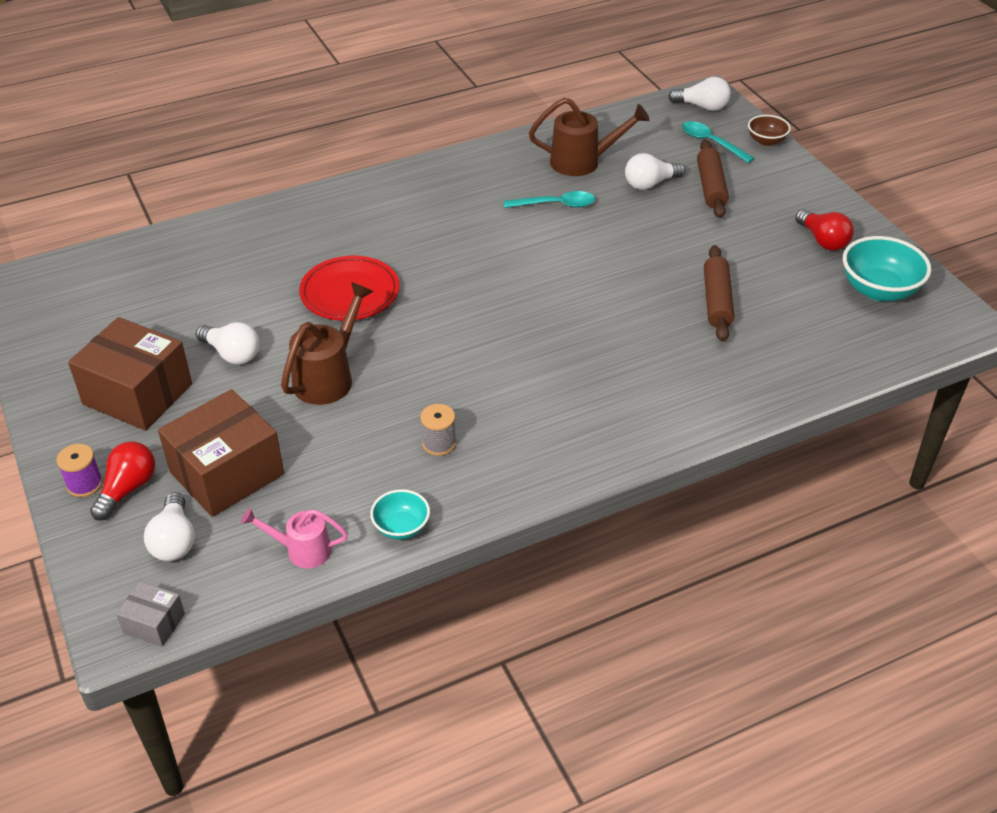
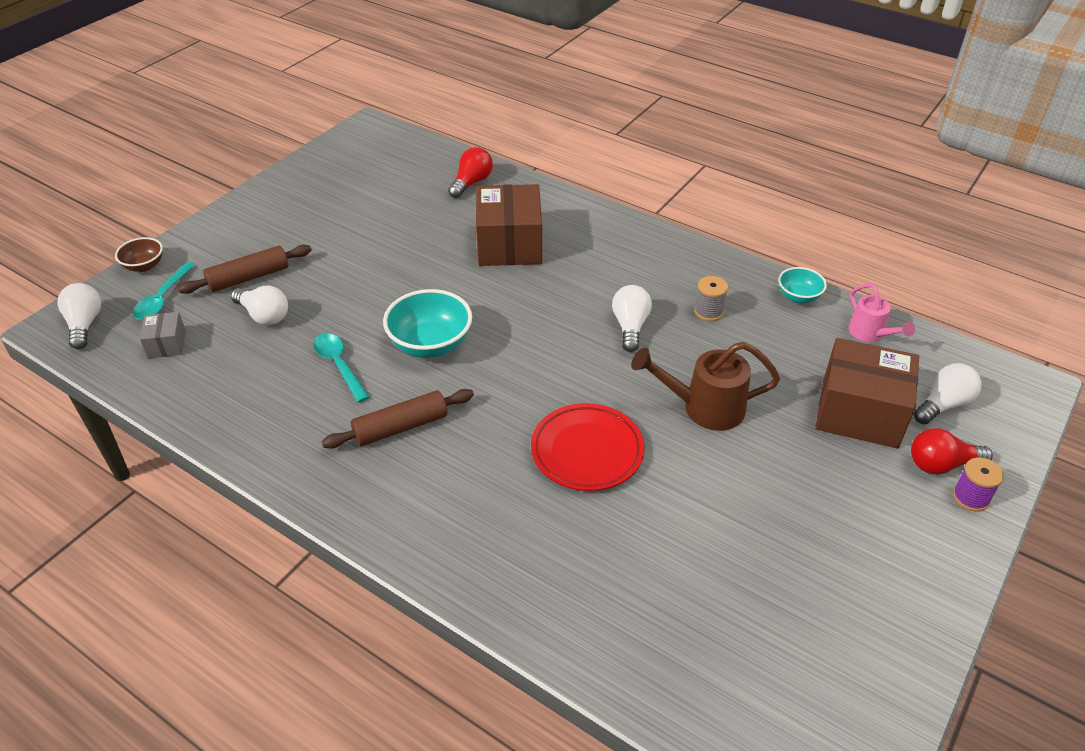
camera: 120 degrees left, 0 degrees up
(138, 394) = (854, 532): brown box -> brown box (509, 244)
(154, 623) = (1005, 374): grey box -> grey box (167, 344)
(232, 354) = (741, 492): white light bulb -> white light bulb (630, 326)
(582, 162) = (244, 374): brown watering can -> none
(717, 301) = (423, 231): brown rolling pin -> brown rolling pin (401, 427)
(823, 240) = (302, 201): red light bulb -> red light bulb (471, 182)
(879, 290) = (353, 165): turquoise bowl -> turquoise bowl (430, 344)

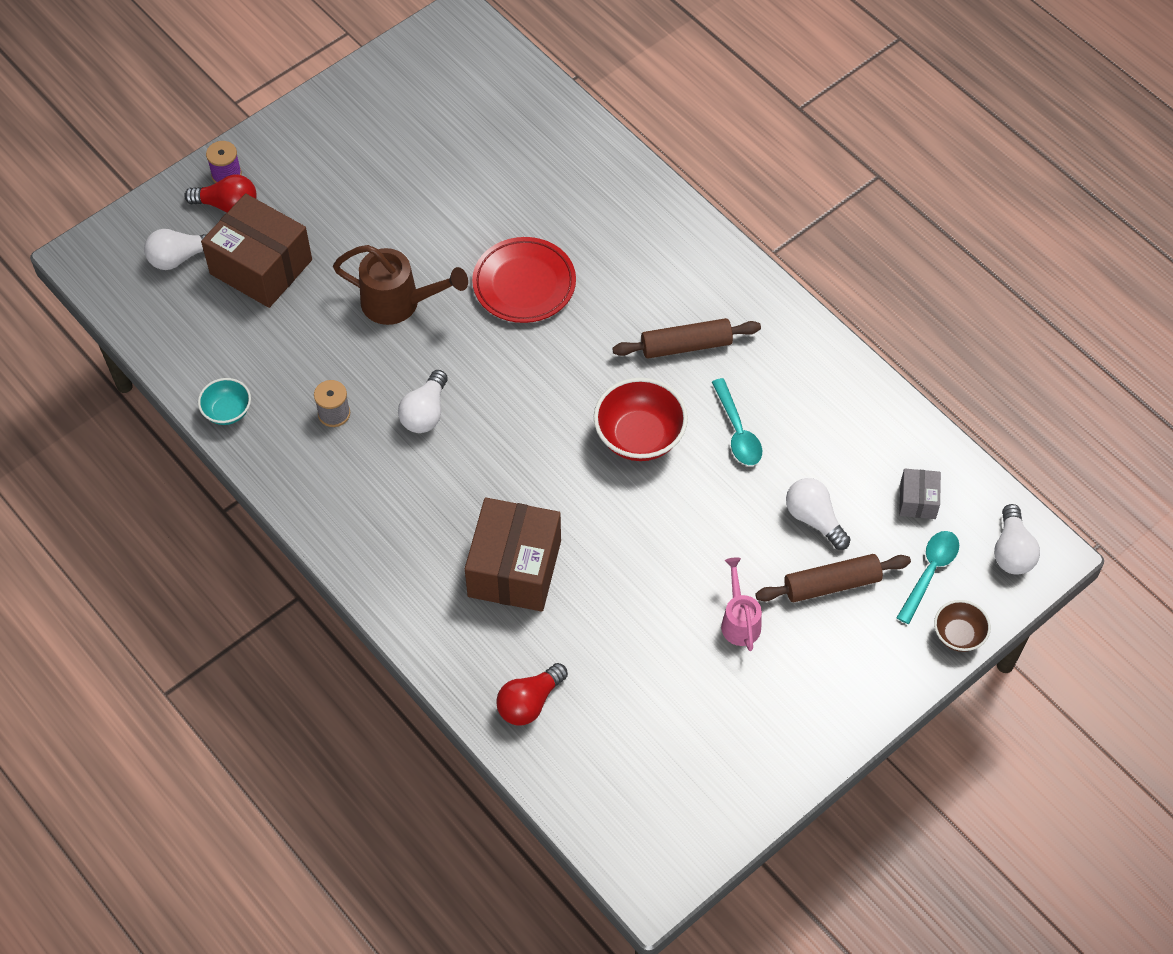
camera: 165 degrees left, 15 degrees up
(430, 344) = (639, 437): turquoise bowl -> red bowl
(870, 334) = (187, 348): pink watering can -> pink watering can (739, 621)

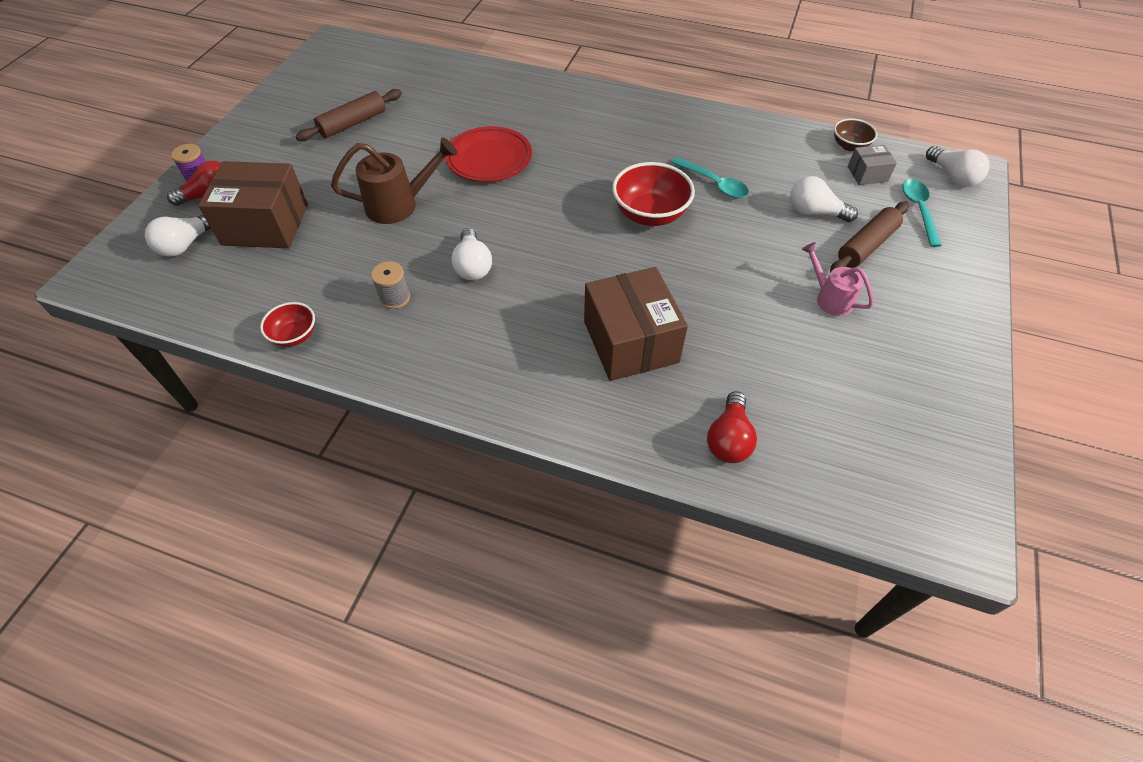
camera: 30 degrees left, 5 degrees down
(227, 411) = (294, 335): turquoise bowl -> red bowl
(686, 345) = (634, 150): brown rolling pin -> brown rolling pin (353, 123)
(917, 500) = (867, 174): grey box -> grey box turned 75 degrees counterclockwise
(958, 635) = (976, 238): brown bowl -> brown bowl (849, 146)

